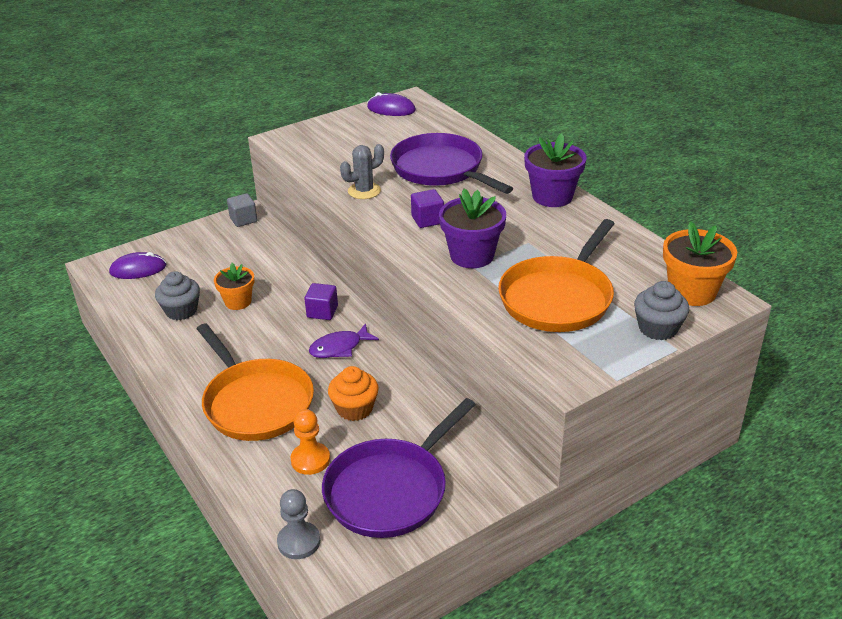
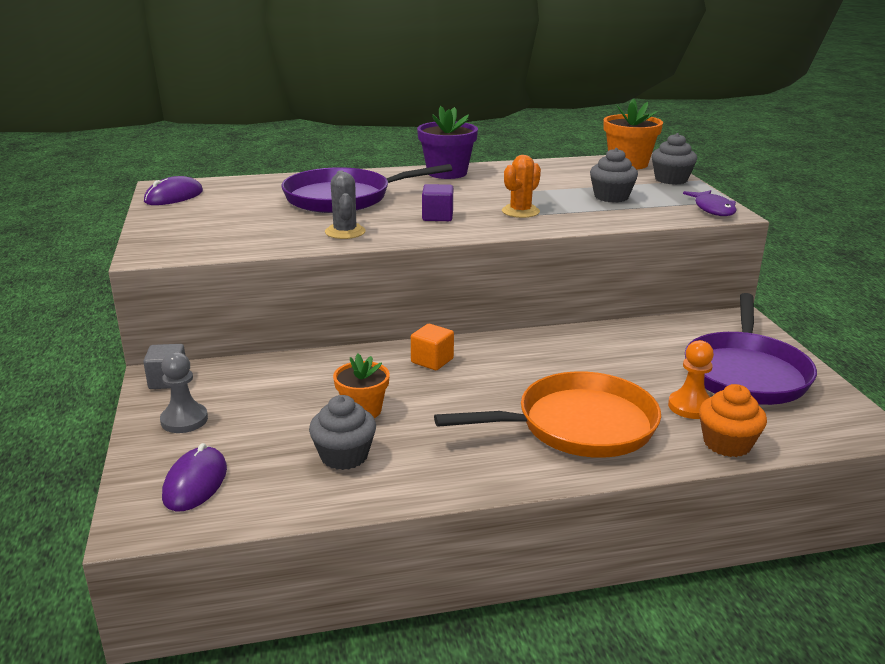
camera: 70 degrees left, 10 degrees down
(299, 542) = (814, 431): grey pawn -> grey pawn (184, 420)
(322, 312) = (432, 361): purple cube -> orange cube
(339, 348) = (507, 362): purple fish -> purple fish (713, 209)
(354, 408) = (616, 370): orange cupcake -> orange cupcake (727, 443)
(390, 490) = (746, 373): purple pan -> purple pan turned 45 degrees clockwise
(472, 256) = (520, 211): purple flower pot -> orange cactus
(558, 298) = (611, 197): orange pan -> grey cupcake

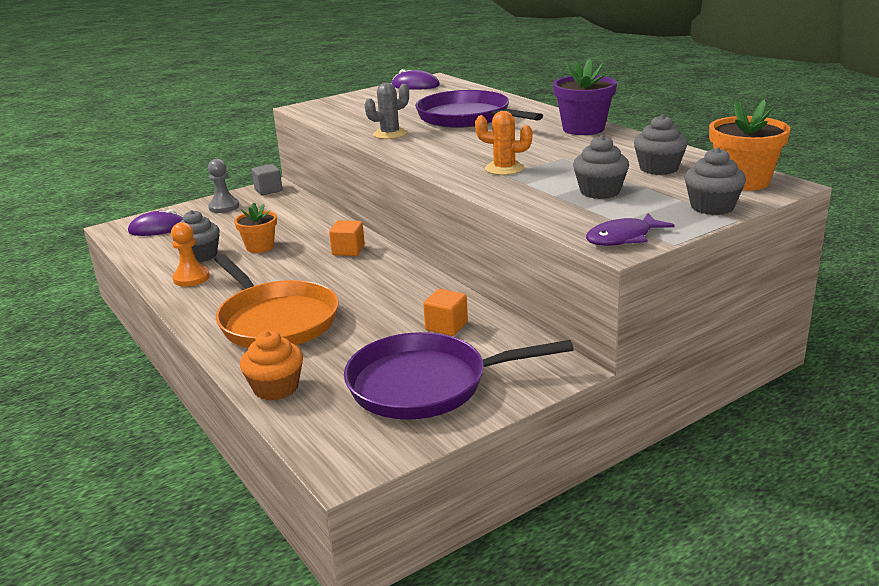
camera: 70 degrees right, 0 degrees up
(437, 216) = (456, 148): purple cube -> none
(577, 174) = (658, 168): none -> grey cupcake
(645, 345) = (446, 326): none -> orange cube
(690, 407) = (335, 363): orange pawn -> orange pawn (191, 278)

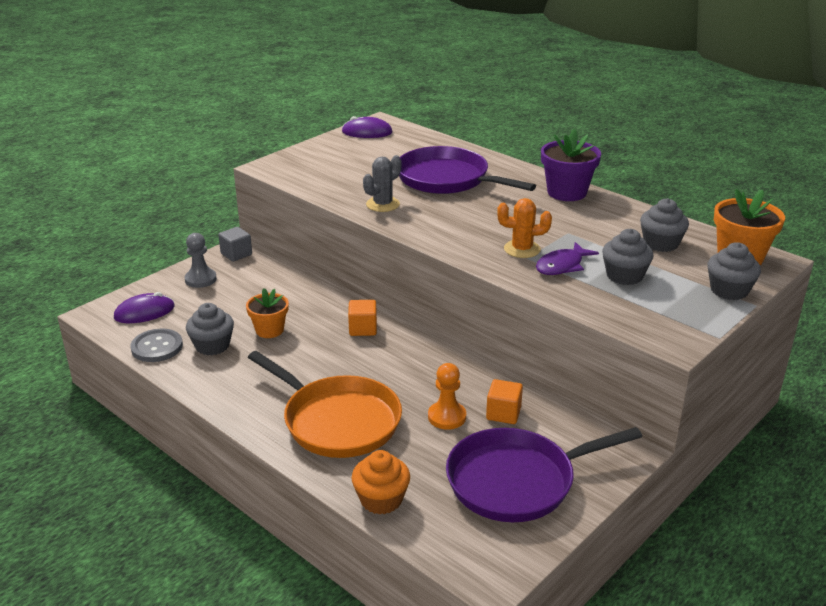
camera: 15 degrees left, 5 degrees up
(150, 254) = (157, 347): none -> grey button
(191, 278) = (220, 375): orange pawn -> orange pawn (447, 417)
(623, 238) = (673, 332): purple fish -> purple fish (562, 266)

